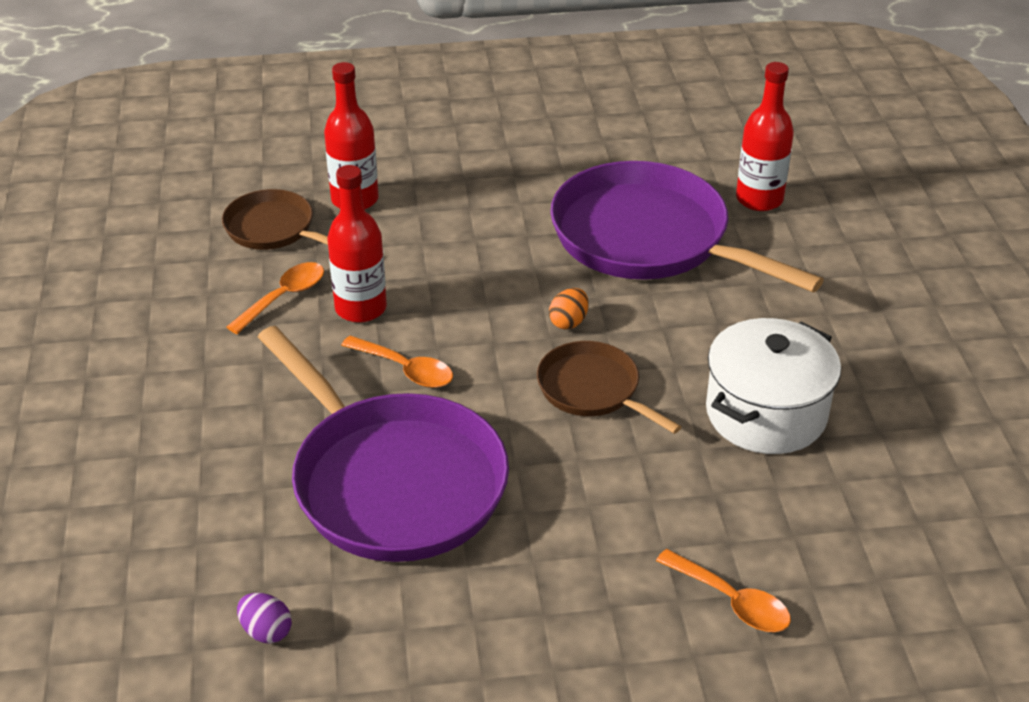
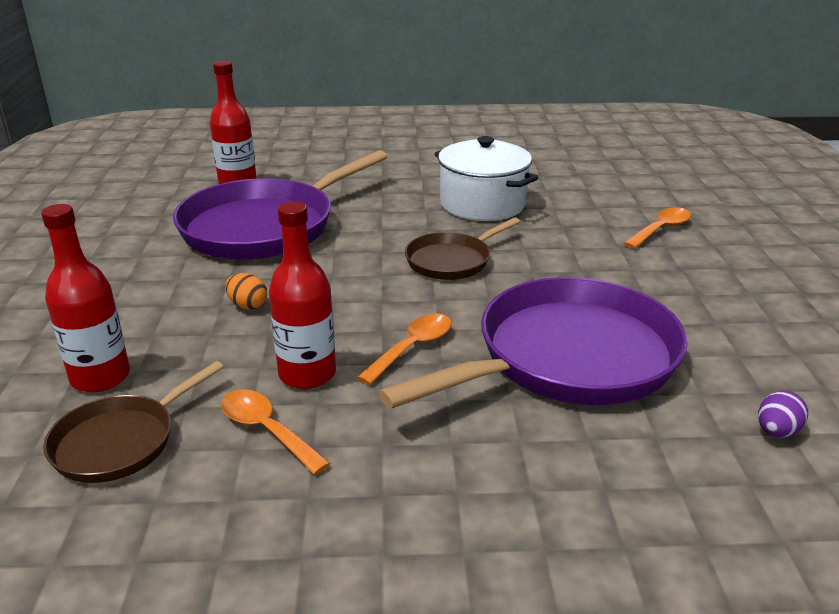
camera: 85 degrees left, 10 degrees down
(568, 322) = (364, 265): orange egg -> orange egg (248, 306)

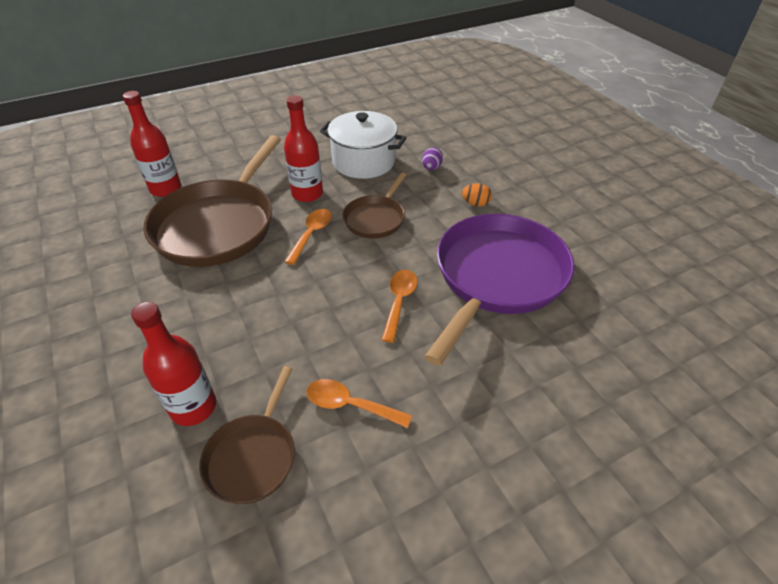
camera: 25 degrees left, 15 degrees up
(248, 306) = (259, 303): orange egg -> orange egg (475, 204)
(265, 226) = (218, 225): purple pan -> brown pan
(307, 374) = (345, 348): red bottle -> red bottle (307, 194)
(661, 229) = (488, 155): orange spoon -> orange spoon (311, 234)
(776, 431) = (636, 292): purple egg -> purple egg (431, 168)

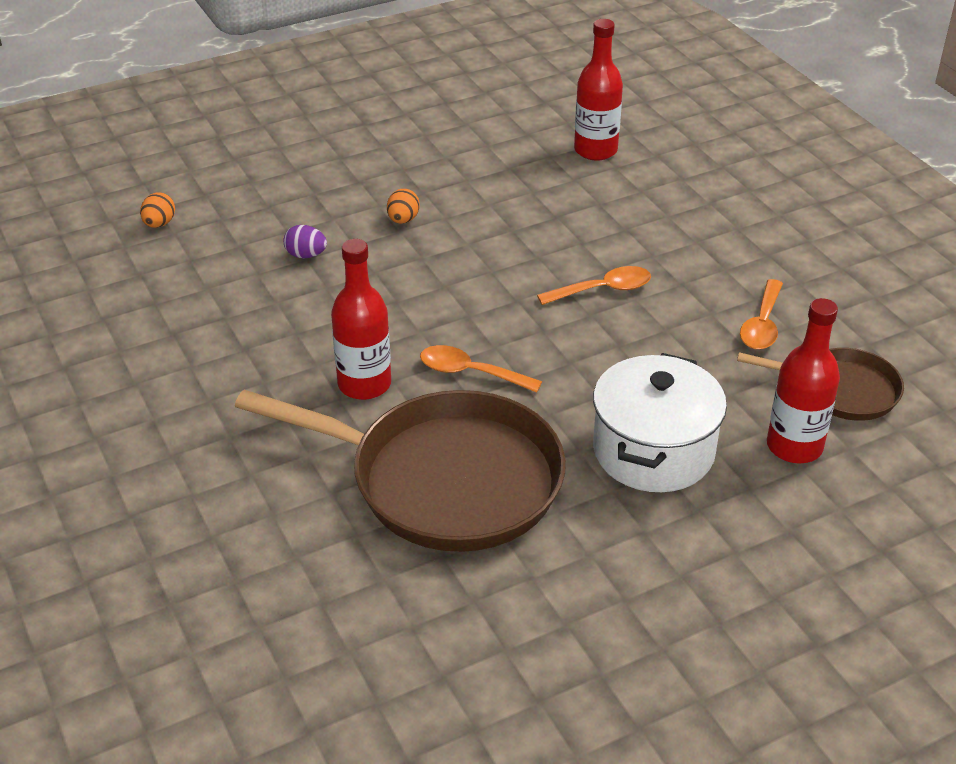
camera: 90 degrees left, 5 degrees down
(165, 189) = (330, 573): red bottle -> red bottle (595, 150)
(363, 161) = (275, 325): white pot -> white pot (653, 451)
(376, 218) = (433, 310): brown pan -> none
(399, 302) = (603, 290): orange spoon -> orange spoon turned 150 degrees clockwise
(456, 120) = (159, 224): none -> orange egg
(497, 277) = (553, 214): purple pan -> none

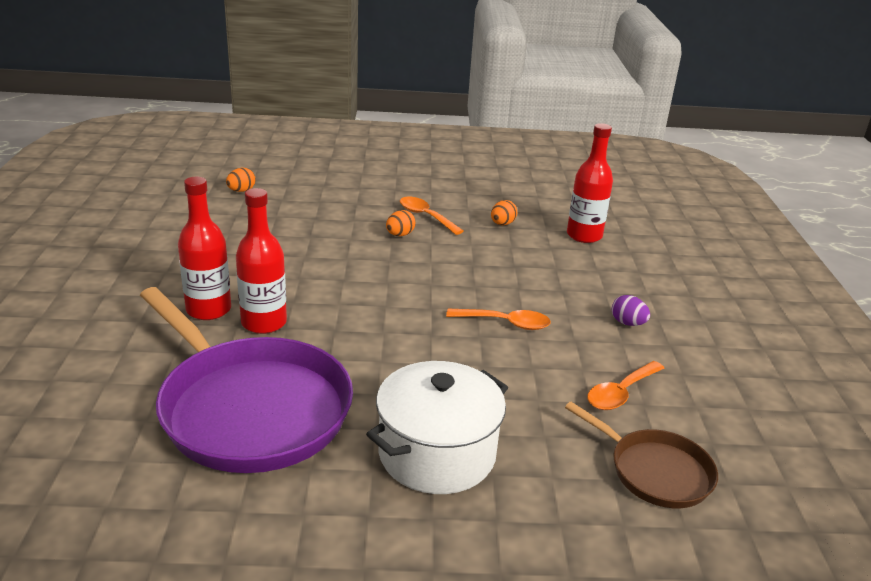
camera: 25 degrees right, 10 degrees down
(306, 255) = (312, 234): purple egg -> purple egg (627, 323)
(445, 480) = (250, 408): brown pan -> purple pan
(470, 373) = (347, 342): orange spoon -> orange spoon (425, 216)
(499, 165) = (502, 224): none -> orange egg
(794, 446) = (569, 501): red bottle -> red bottle (208, 310)

